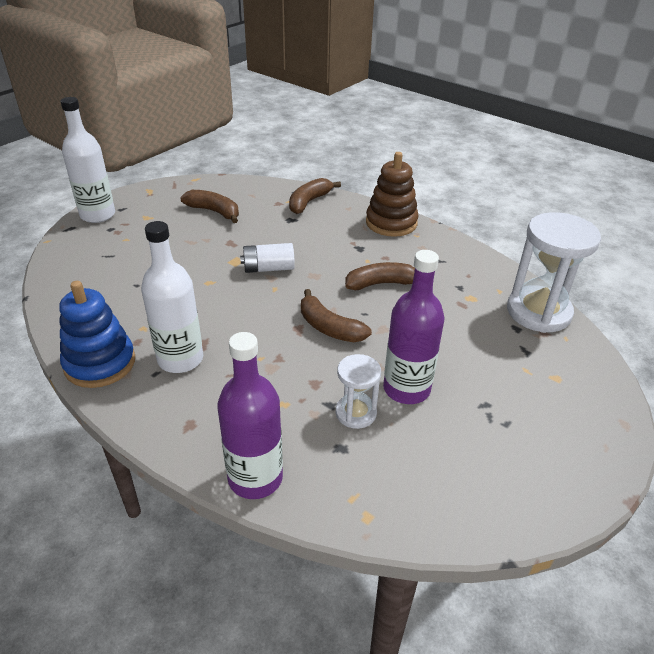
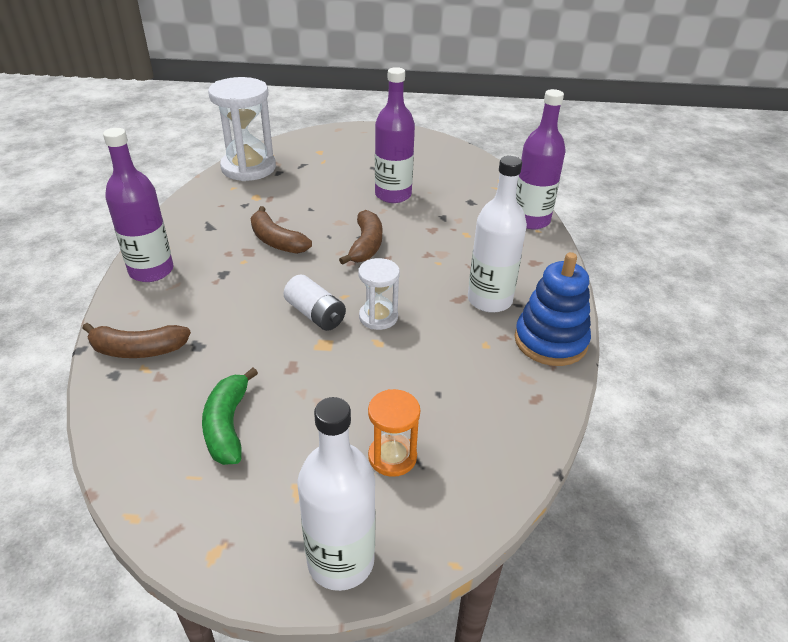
camera: 125 degrees left, 0 degrees up
(122, 249) = (392, 457): none -> orange hourglass
(214, 211) = (228, 425): brown banana -> green banana
(356, 413) = (437, 205): white hourglass -> white hourglass (378, 317)
(391, 223) = (151, 271): brown stacking toy -> purple bottle

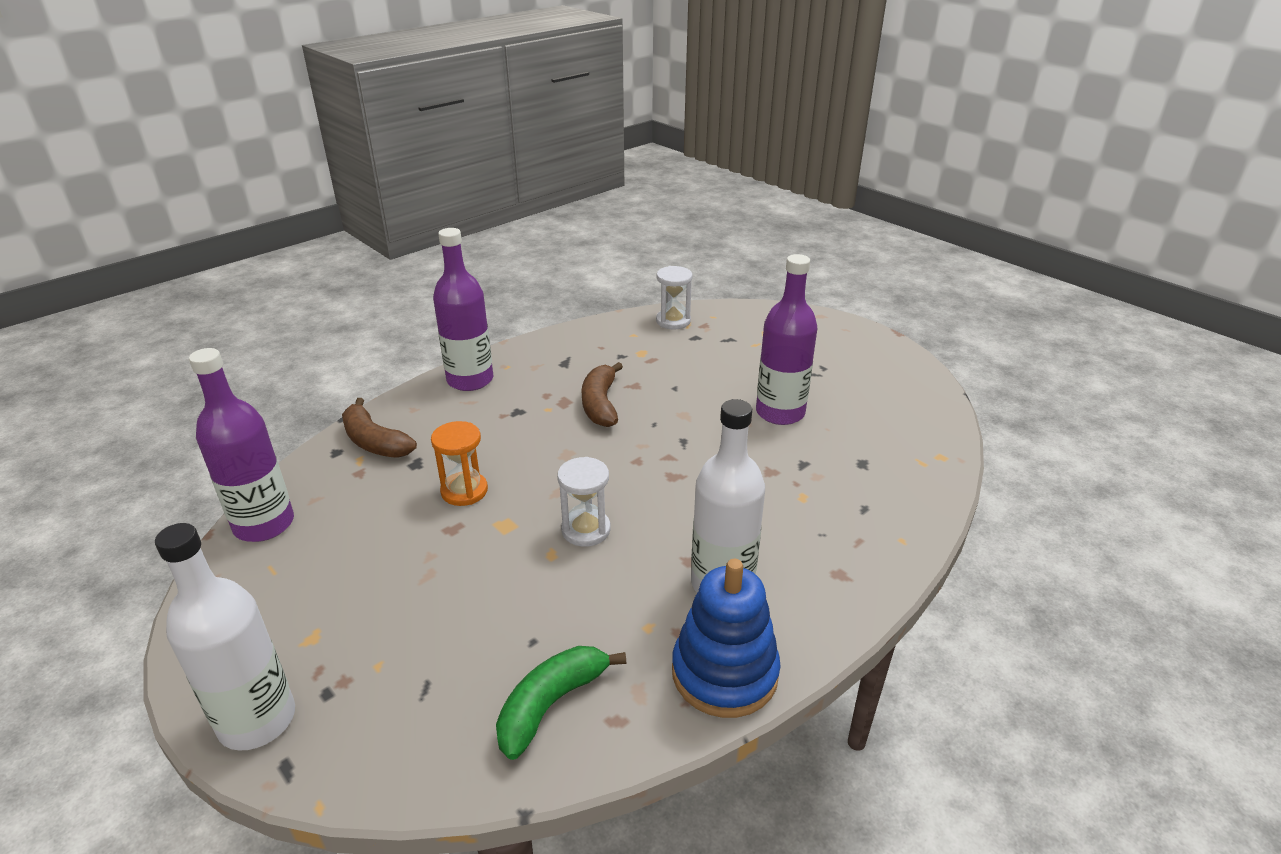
camera: 45 degrees right, 5 degrees down
(228, 425) = (344, 545): green banana -> green banana (551, 704)
(248, 168) = (673, 321): white hourglass -> white hourglass, size x0.54
(315, 314) = (537, 493): white battery -> none
(366, 245) = (676, 452): brown banana -> none
(392, 457) = (412, 668): orange hourglass -> orange hourglass (464, 491)
(530, 220) = (910, 523): purple bottle -> purple bottle (264, 524)

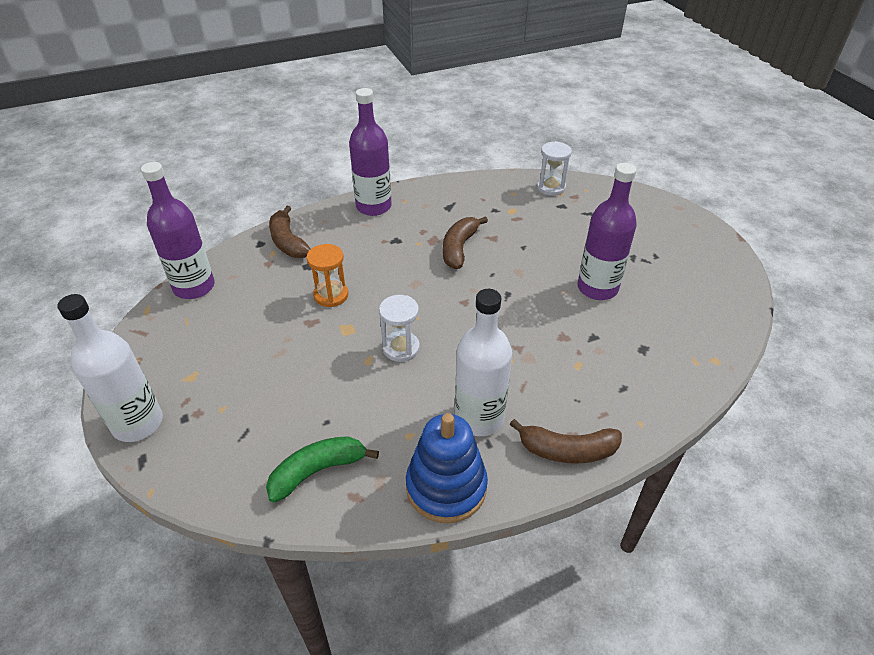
camera: 20 degrees right, 10 degrees up
(841, 591) = (567, 450): none -> brown banana

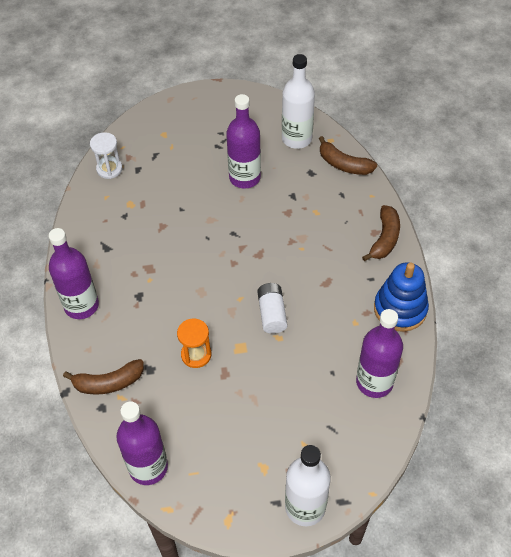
camera: 75 degrees left, 10 degrees up
(317, 471) = (374, 382): green banana -> purple bottle
(401, 348) = (272, 314): white hourglass -> white battery
(459, 248) = (167, 252): brown banana -> brown banana (344, 164)
(479, 418) = (349, 279): white bottle -> white bottle (296, 139)

